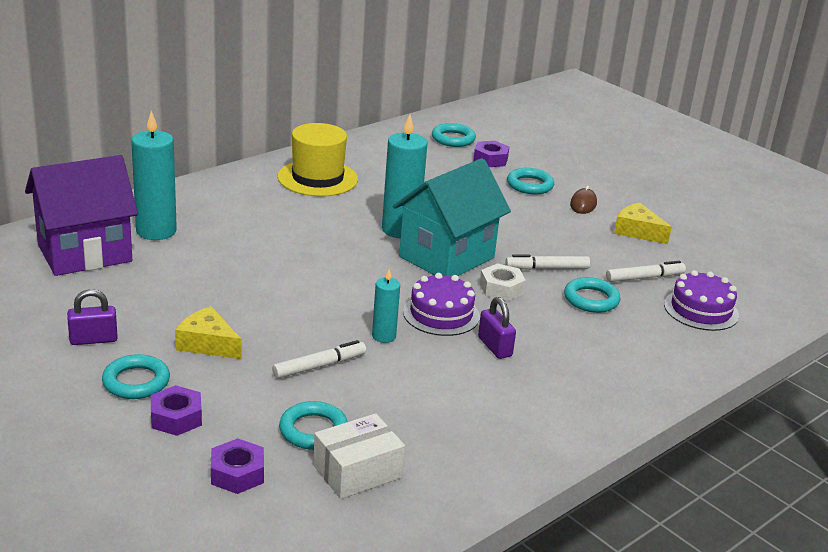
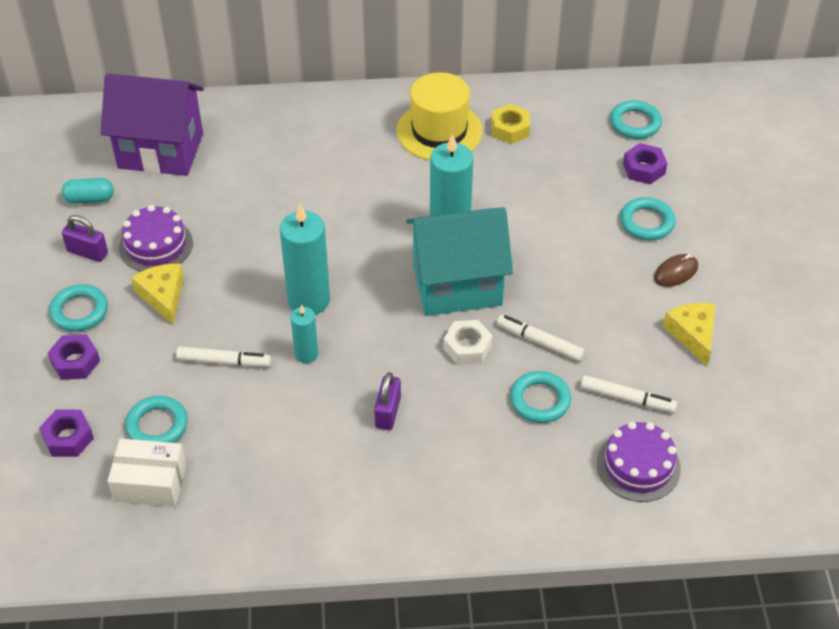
camera: 40 degrees right, 20 degrees up
(50, 304) = (90, 199): none -> turquoise capsule
(156, 231) = (237, 146): turquoise candle -> turquoise candle (309, 300)
(370, 164) = (510, 129): none -> yellow nut
(441, 314) = (380, 352): purple cake -> purple cake (156, 245)

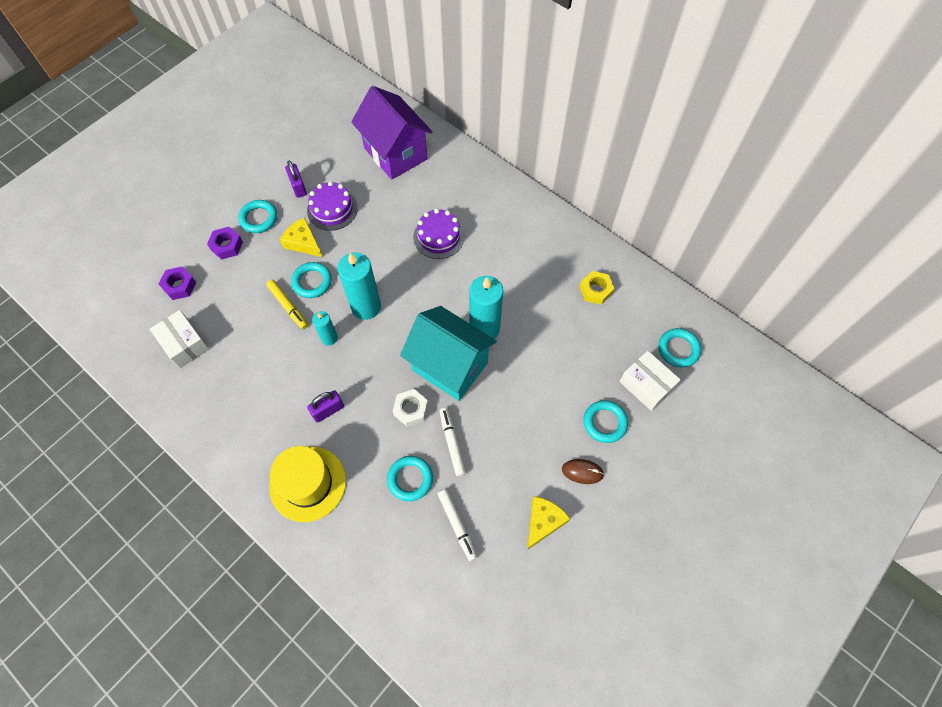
camera: 45 degrees right, 15 degrees up
(90, 199) = (332, 156): turquoise capsule -> none
(157, 425) = (221, 315): turquoise ring -> turquoise ring (312, 282)
(163, 296) = (303, 242): yellow cheese -> yellow cheese turned 75 degrees counterclockwise
(224, 361) = (288, 306): white marker -> yellow marker
(439, 131) = (553, 258): yellow hat -> yellow hat (308, 483)
(638, 466) = (413, 573): purple cake -> purple cake (439, 237)
(644, 169) = (646, 385): purple nut -> white box

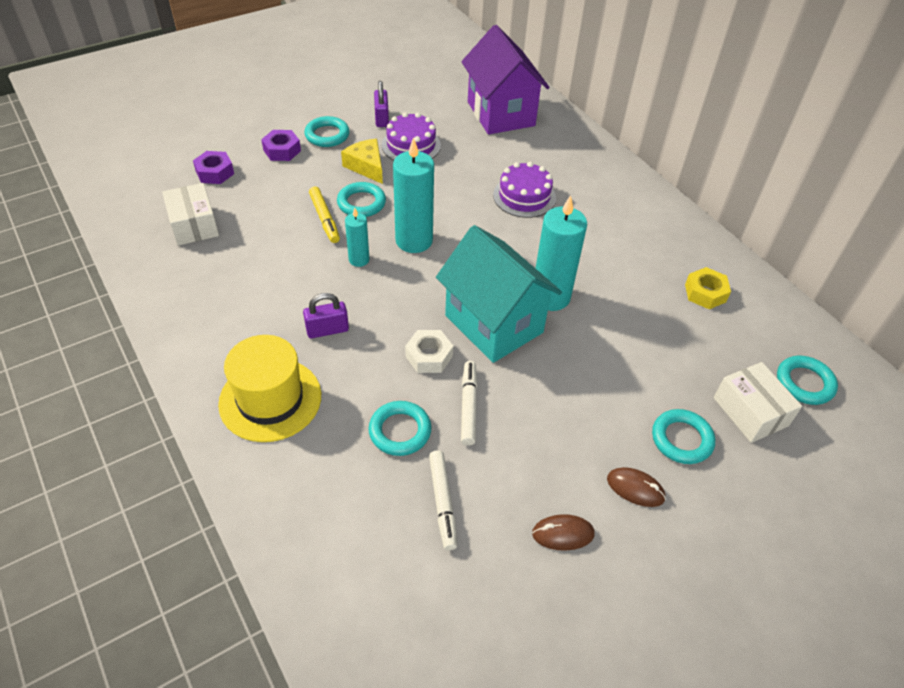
camera: 15 degrees right, 15 degrees down
(543, 522) = (563, 534): yellow cheese -> brown mouse

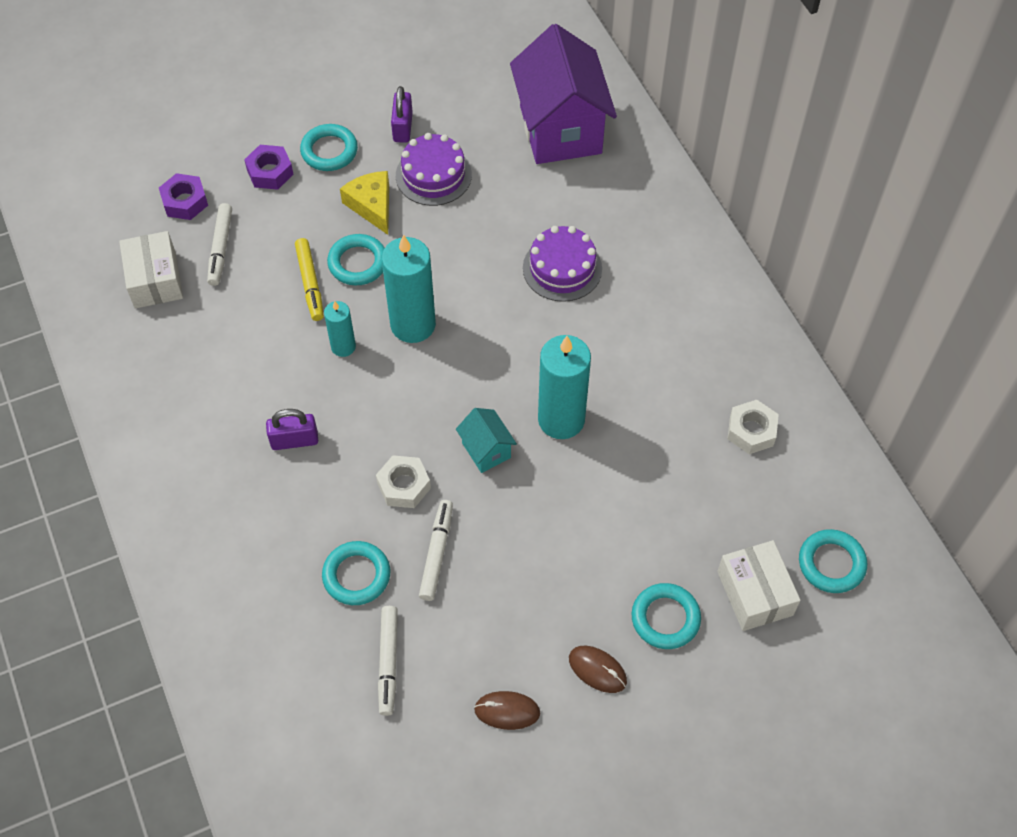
camera: 10 degrees right, 10 degrees up
(247, 200) = (221, 248): none -> white marker
(270, 399) = (222, 522): yellow hat -> none
(494, 324) = (486, 450): turquoise house -> turquoise house, size x0.44
(705, 293) = (751, 431): yellow nut -> white nut

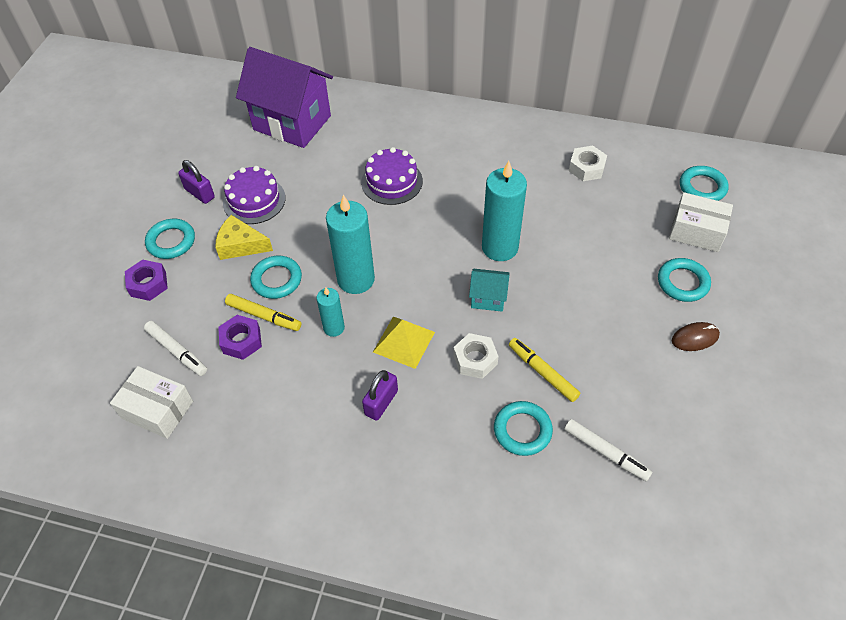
camera: 50 degrees left, 5 degrees down
(185, 202) = (112, 349): purple nut -> purple nut (241, 341)
(375, 413) = (404, 342): none -> yellow pyramid
(436, 553) = (542, 372): white marker -> yellow marker
(507, 711) = (691, 405): brown mouse -> none

